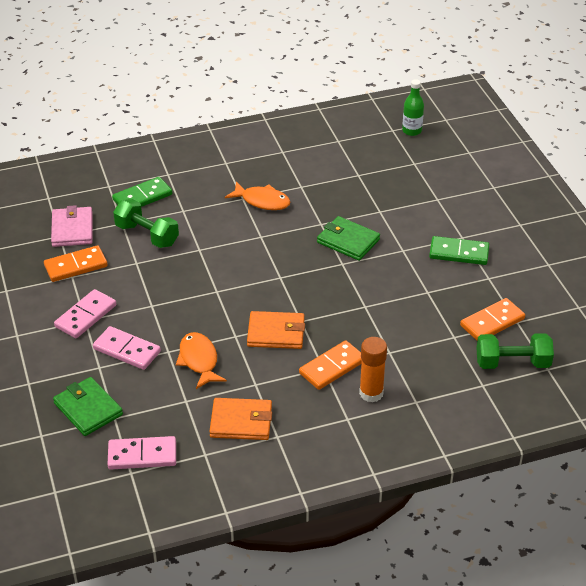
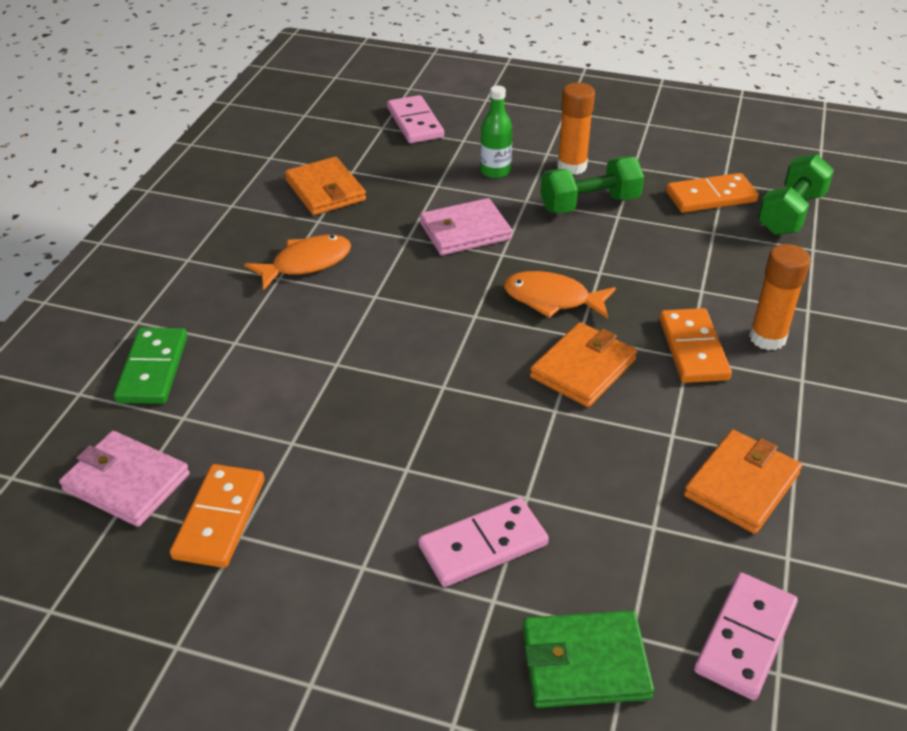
camera: 55 degrees left, 0 degrees up
(86, 316) = (354, 561): pink domino -> pink domino (415, 123)
(147, 235) = (243, 402): green dumbbell -> green dumbbell (589, 204)
(199, 360) = (576, 471): orange fish -> orange fish (552, 299)
(330, 175) = (325, 190): none -> orange wallet
(348, 241) = (465, 231): green wallet -> pink wallet
(412, 131) = (324, 104): green bottle -> green bottle (495, 171)
(459, 253) = (572, 166): green domino -> orange glue stick
(492, 322) = (711, 197): orange domino -> orange domino turned 75 degrees clockwise

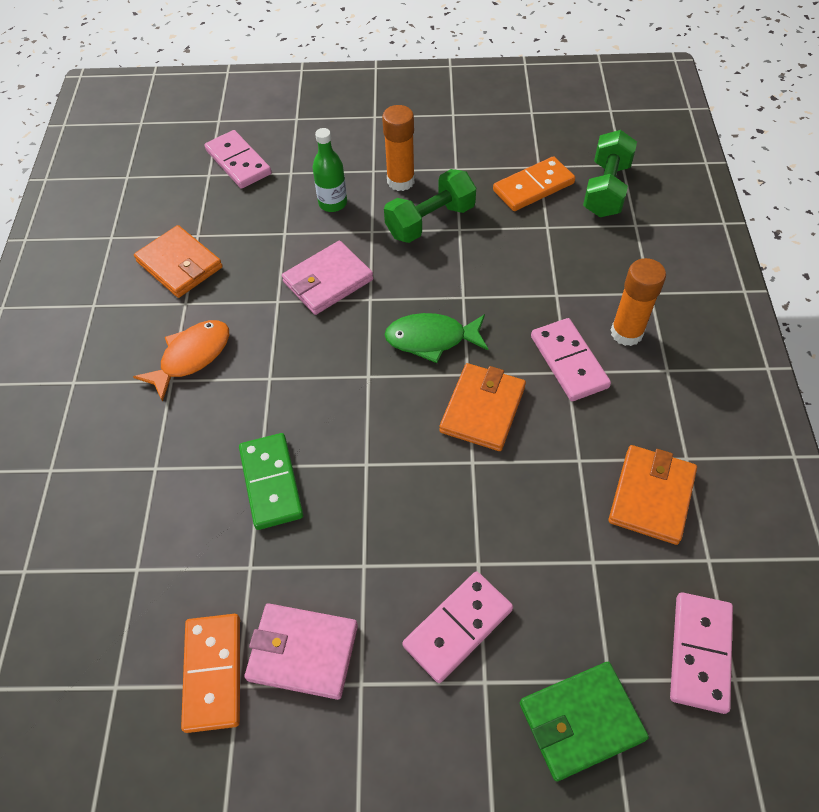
camera: 15 degrees left, 15 degrees up
(127, 482) = (110, 659): pink wallet -> pink wallet (303, 652)
(153, 369) = (87, 522): green domino -> green domino (271, 482)
(552, 299) = (431, 339): orange fish -> green fish
(693, 349) = (568, 362): orange domino -> pink domino

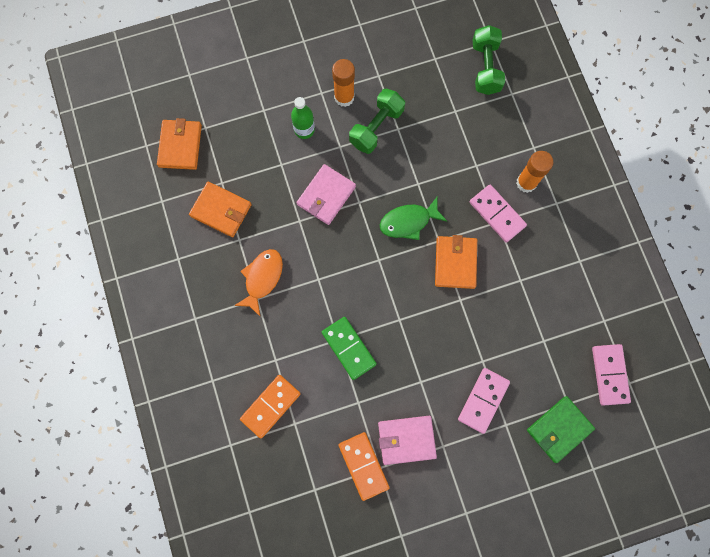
camera: 20 degrees left, 20 degrees up
(238, 162) = (222, 110): pink domino -> none
(533, 187) = (436, 78): orange domino -> orange domino (270, 406)
(651, 496) = (566, 291): orange wallet -> orange wallet (180, 146)

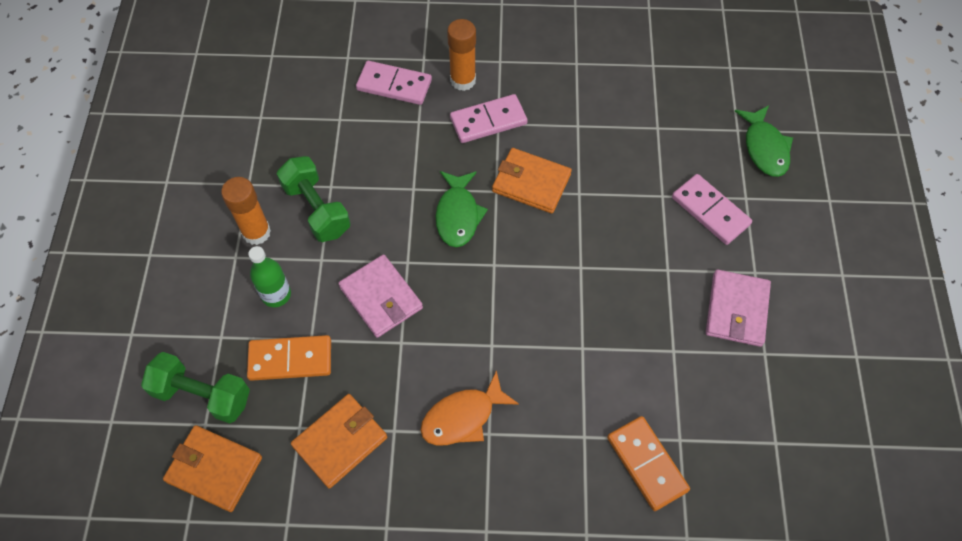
camera: 70 degrees left, 15 degrees down
(262, 278) = (463, 417): orange fish -> orange fish turned 75 degrees counterclockwise
(348, 348) = (598, 338): green domino -> none
(363, 465) = (757, 371): orange domino -> orange domino (290, 359)
(485, 68) = (301, 71): green dumbbell -> green dumbbell (202, 395)
(559, 429) = (764, 148): green wallet -> green fish
(610, 374) = (715, 81): pink domino -> pink domino (394, 85)

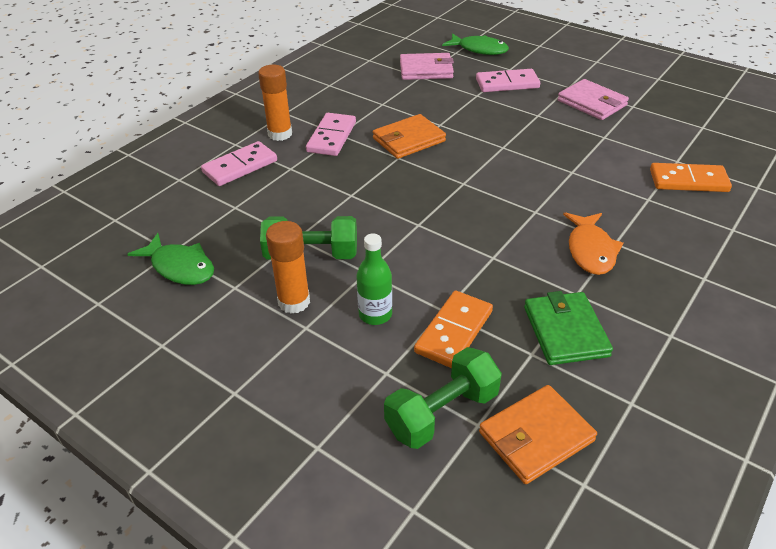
camera: 55 degrees left, 20 degrees down
(340, 442) = (565, 331): orange wallet -> green wallet
(381, 298) = (439, 251): pink wallet -> pink wallet (426, 70)
(458, 215) = (400, 182): green fish -> green fish (180, 267)

